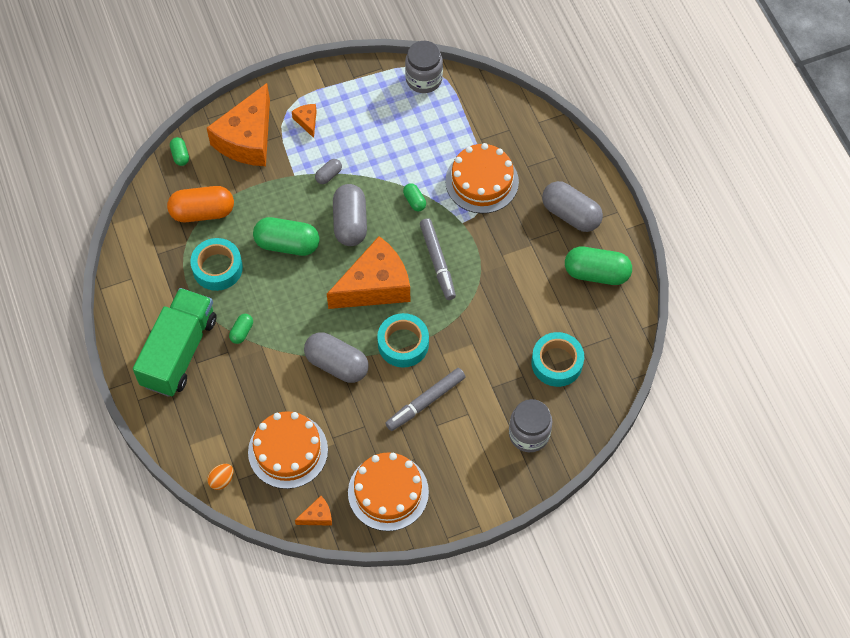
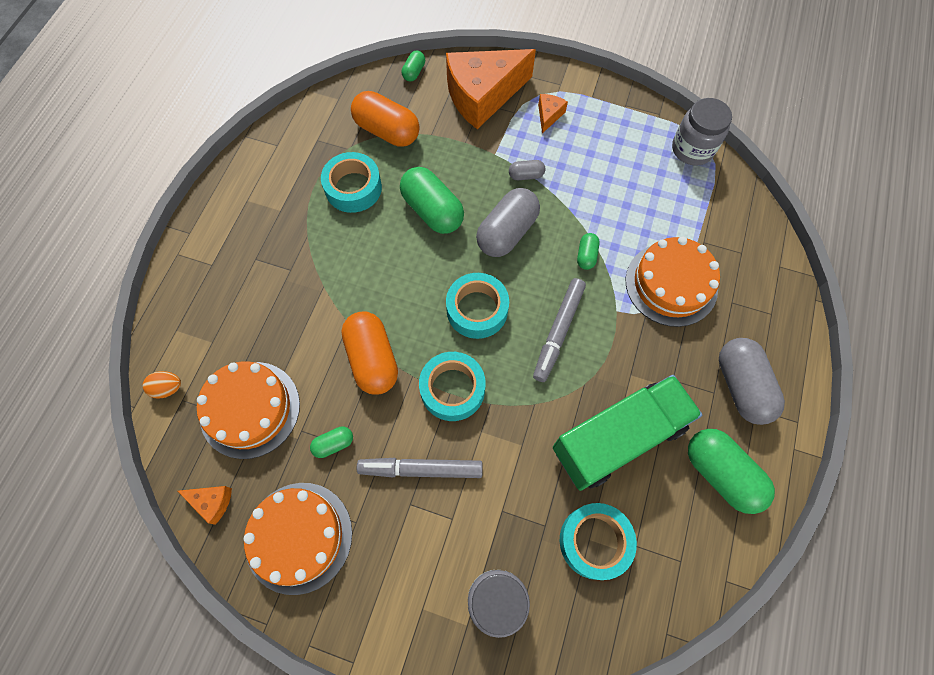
camera: 40 degrees right, 5 degrees up
(179, 352) = (251, 238): green truck -> green truck (618, 438)
(242, 332) = (319, 261): green capsule -> green capsule (333, 444)
(337, 364) = (372, 359): grey capsule -> orange capsule
(375, 286) = (477, 310): orange cheese -> turquoise tape

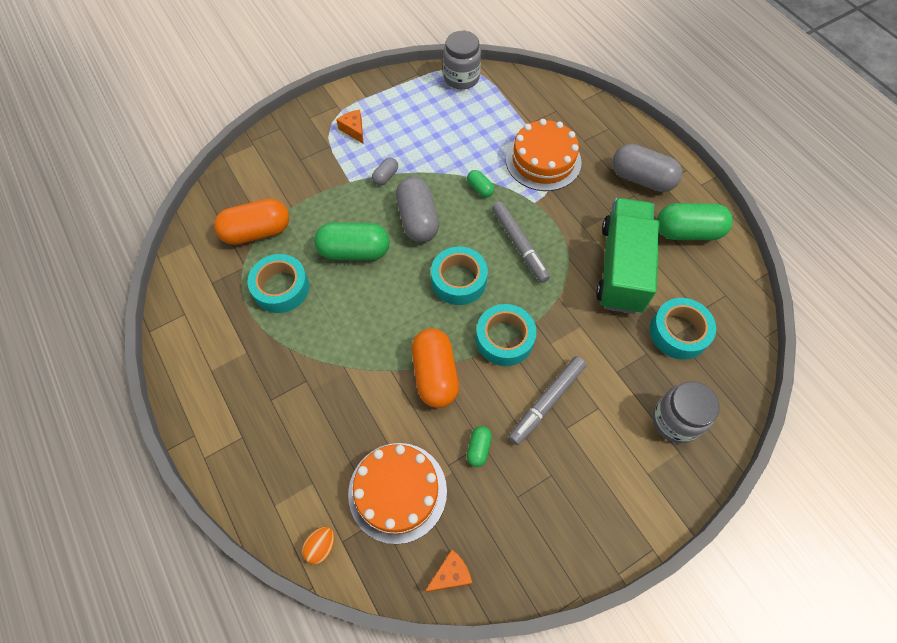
camera: 50 degrees left, 5 degrees down
(298, 537) = (531, 524): orange cake -> none
(372, 359) = (435, 374): orange capsule -> orange capsule turned 60 degrees clockwise
(414, 72) = (226, 179): green capsule -> none
(483, 96) = (295, 154): orange cheese -> none

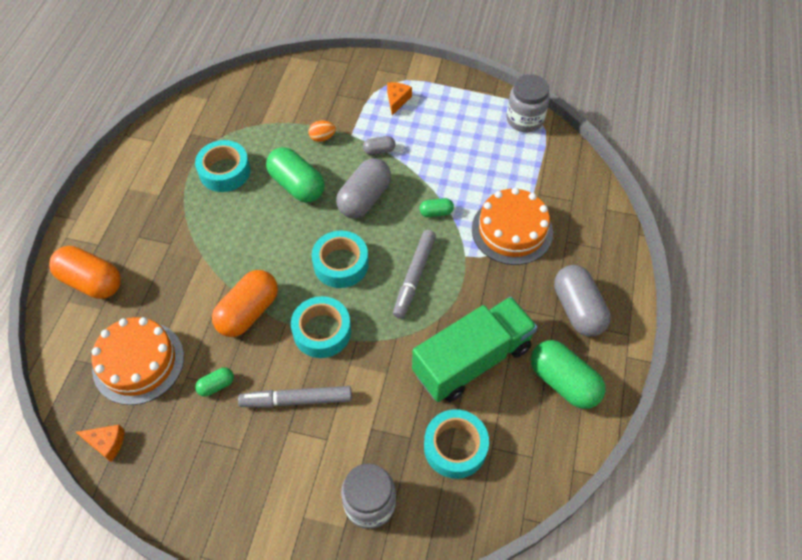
camera: 45 degrees right, 5 degrees down
(257, 232) = (253, 122): orange capsule -> orange capsule (91, 281)
(321, 546) = (62, 351): orange egg -> orange egg (322, 138)
(480, 189) = (436, 212): green capsule -> green capsule turned 75 degrees clockwise

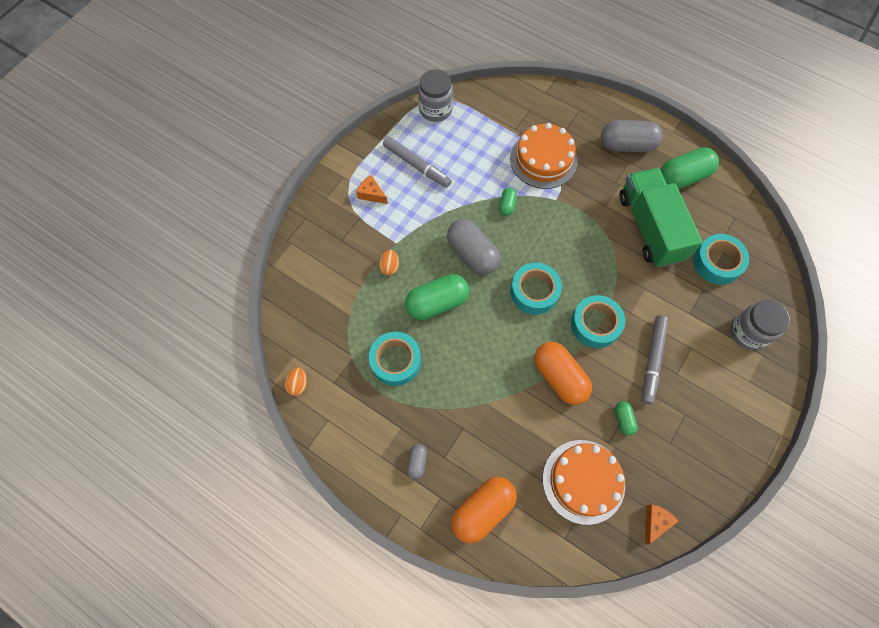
camera: 70 degrees left, 10 degrees up
(181, 110) = (298, 384): none -> orange egg
(379, 150) = (424, 226): grey capsule -> grey capsule (417, 462)
(414, 277) = (564, 241): grey marker -> grey marker (417, 165)

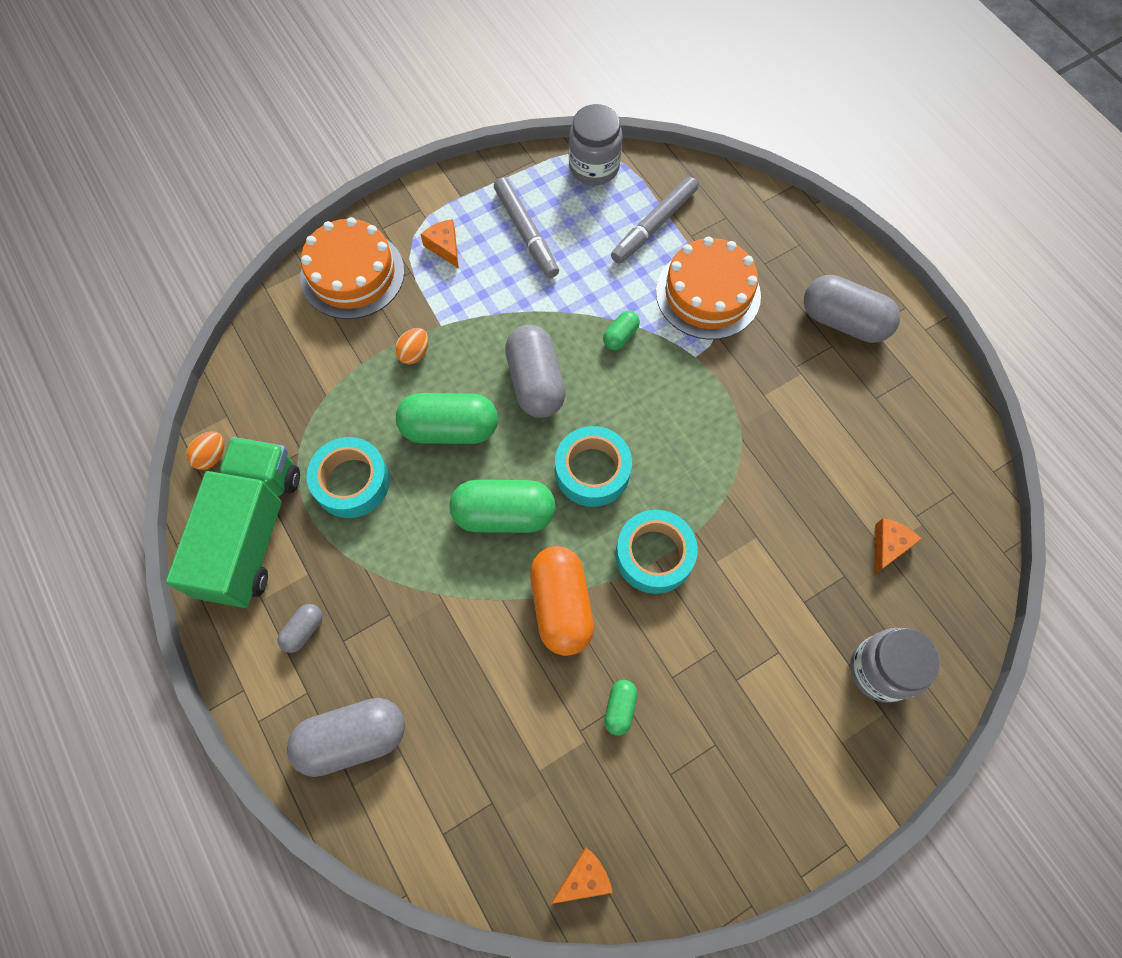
camera: 25 degrees right, 0 degrees up
(482, 510) = (353, 738): orange capsule -> grey capsule
(583, 481) = (514, 767): orange cake -> orange cake (352, 274)
(650, 227) = (813, 452): green truck -> green truck (252, 532)
(652, 360) = (710, 644): grey marker -> grey marker (654, 225)
(683, 177) = (904, 400): green capsule -> green capsule (504, 514)
(717, 262) = (888, 546): turquoise tape -> orange cheese

